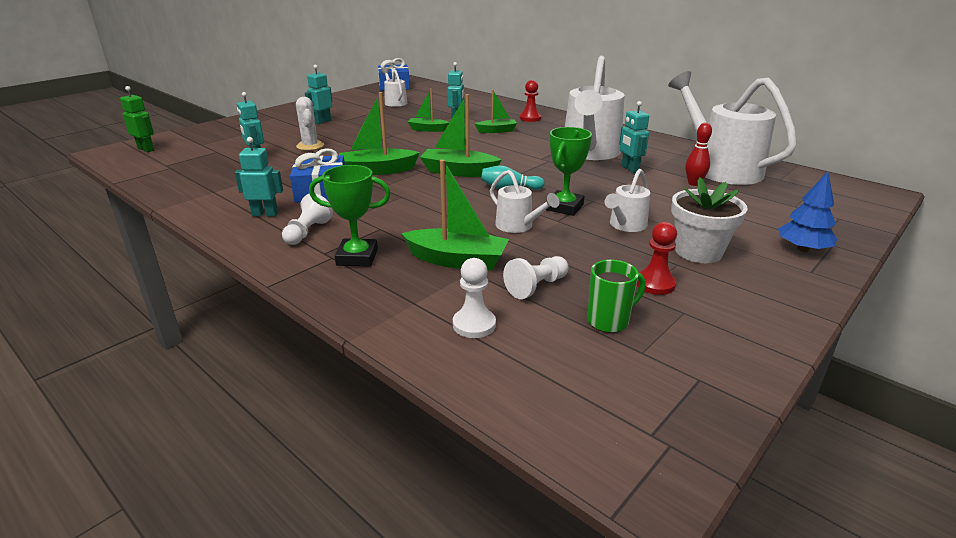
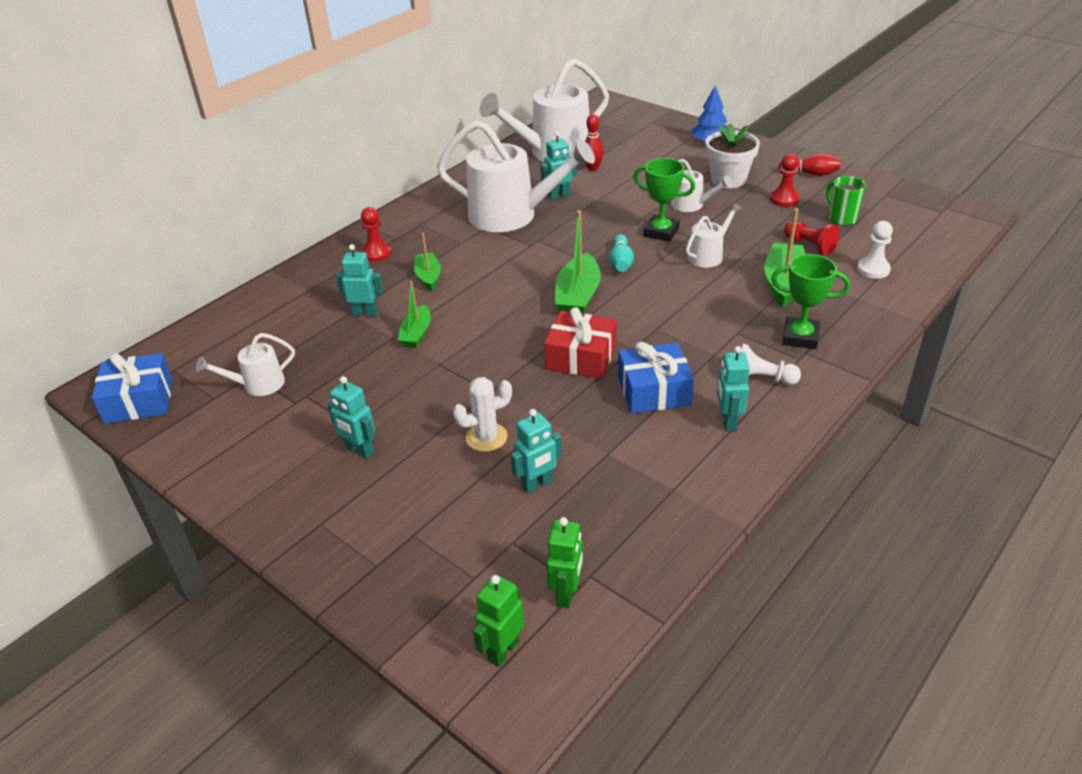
camera: 90 degrees left, 10 degrees up
(164, 162) = (566, 594): none -> green robot
(357, 257) = (800, 337): green trophy -> green trophy turned 75 degrees counterclockwise
(377, 170) = (581, 357): green boat -> red gift
(536, 286) = (809, 245): white pawn -> red pawn
(744, 315) = (810, 173): none -> red bowling pin

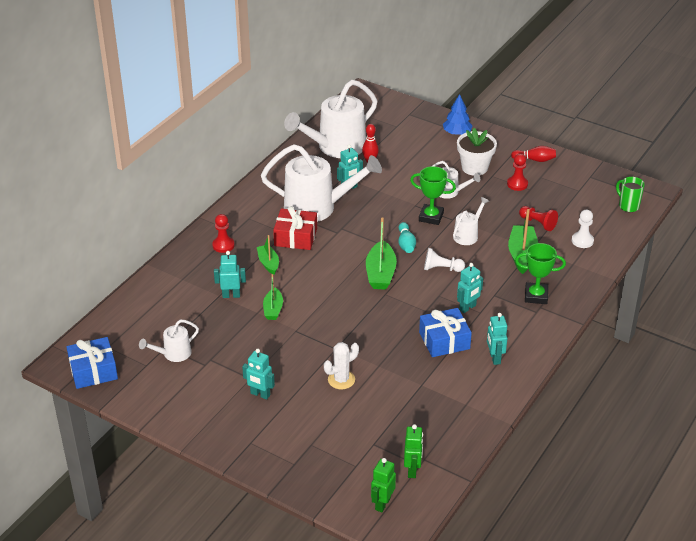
camera: 10 degrees left, 0 degrees up
(537, 484) = (381, 408): turquoise robot -> turquoise robot (467, 308)
(581, 357) = (391, 319): red gift -> red gift (295, 237)
(761, 378) = (513, 327): white pawn -> white pawn (441, 268)
(841, 218) = (559, 199): green mug -> green mug (628, 206)

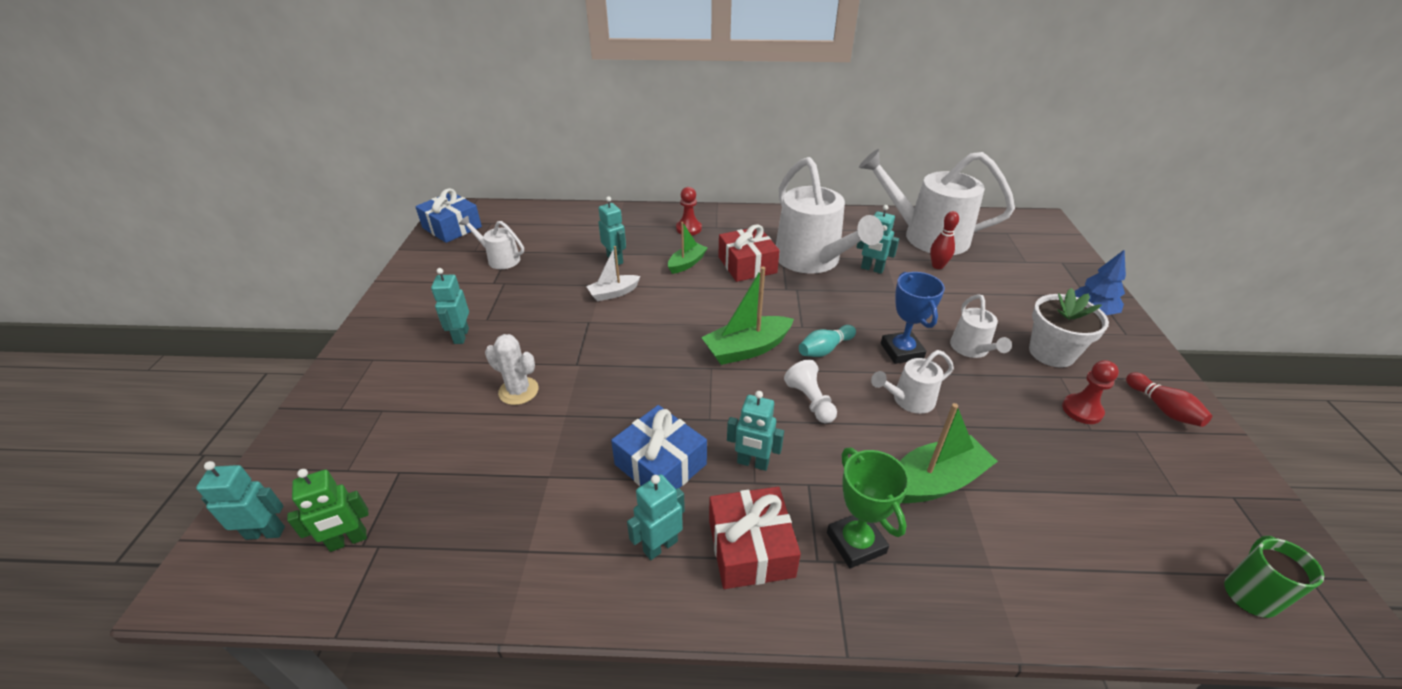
camera: 60 degrees right, 0 degrees up
(273, 309) = (613, 293): green boat -> white boat
(382, 504) = (265, 532): green robot -> turquoise robot
(431, 217) = (901, 351): green trophy -> blue trophy
(468, 235) = (908, 400): white watering can -> white watering can turned 150 degrees clockwise
(516, 329) = (751, 548): none -> red gift
(538, 223) = (1029, 472): red pawn -> none
(582, 241) = (1063, 555): white pawn -> none

